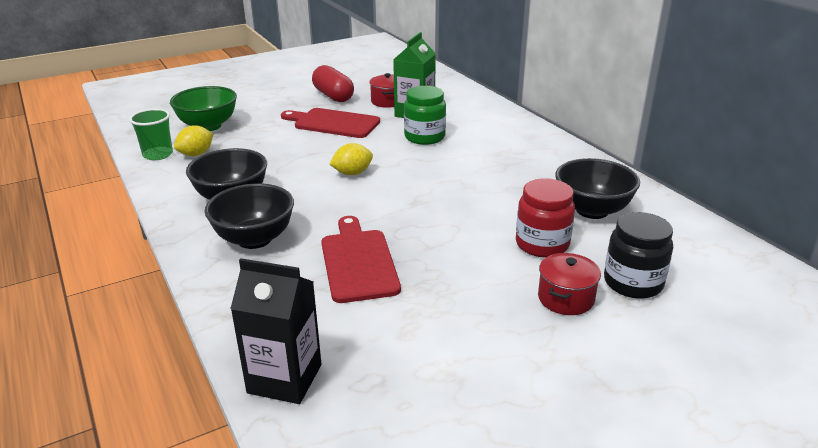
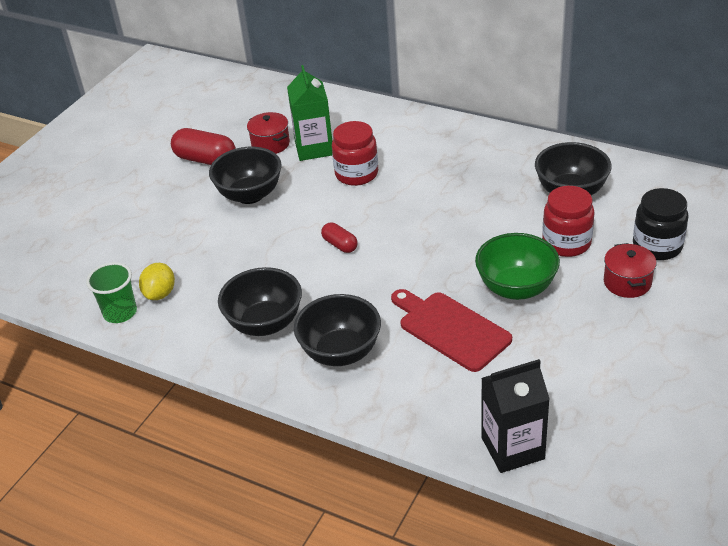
camera: 30 degrees left, 10 degrees up
(208, 126) = (123, 255): green bowl -> green bowl (516, 288)
(333, 123) = (250, 195): red cutting board -> black bowl
(352, 173) = (340, 245): yellow lemon -> red capsule
(424, 137) = (356, 174): green jar -> red jar

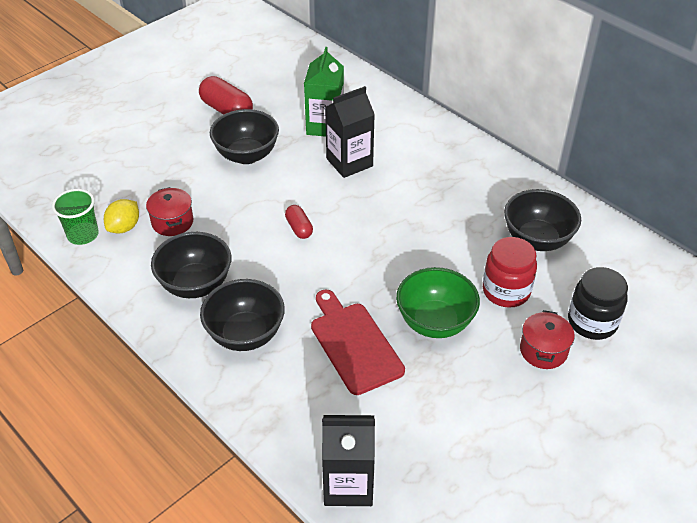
camera: 15 degrees right, 5 degrees up
(270, 144) = (289, 111): red pot -> red pot (172, 222)
(356, 174) = (349, 162): red jar -> black carton

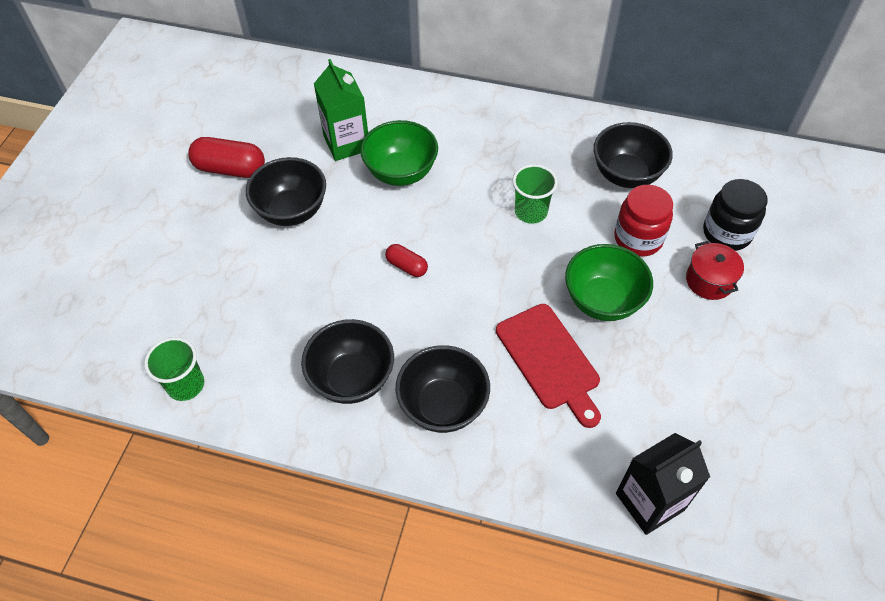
camera: 30 degrees left, 10 degrees up
(124, 227) = (225, 353): yellow lemon -> none
(172, 222) = (273, 322): red pot -> none
(349, 162) = (401, 172): black carton -> green bowl
(354, 344) = (549, 360): red cutting board -> red cutting board turned 150 degrees counterclockwise
(430, 232) = (531, 212): none -> green cup

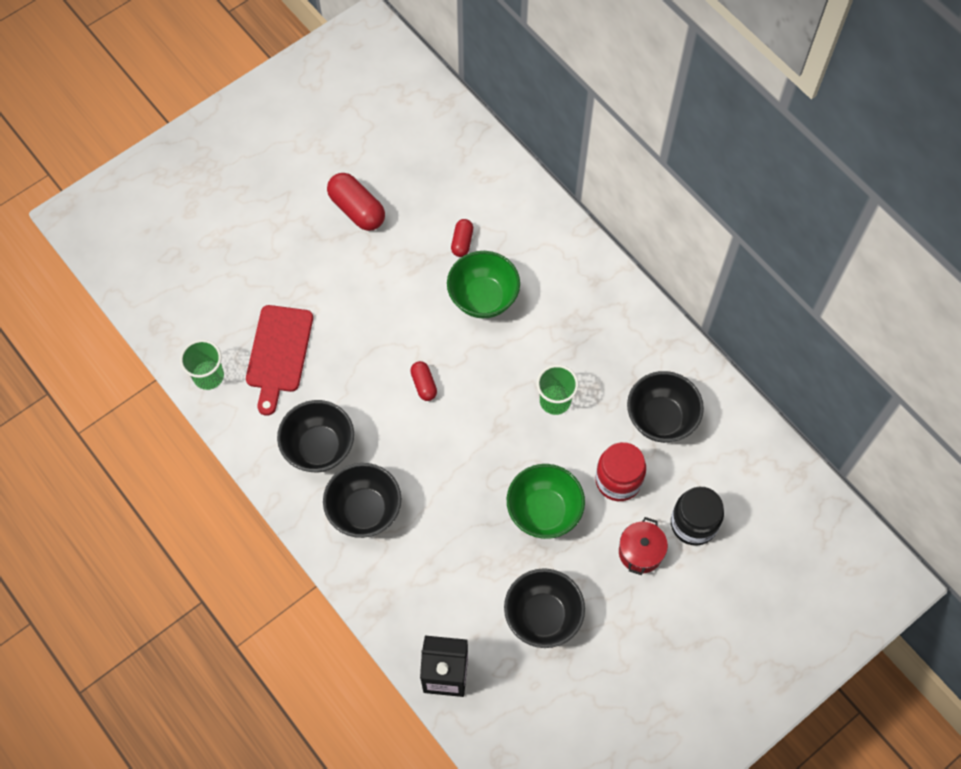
camera: 35 degrees right, 10 degrees up
(292, 211) = (376, 279): black bowl -> black bowl (543, 616)
(346, 143) = (462, 242): green carton -> red capsule
(549, 360) = (465, 530): red cutting board -> red cutting board (278, 353)

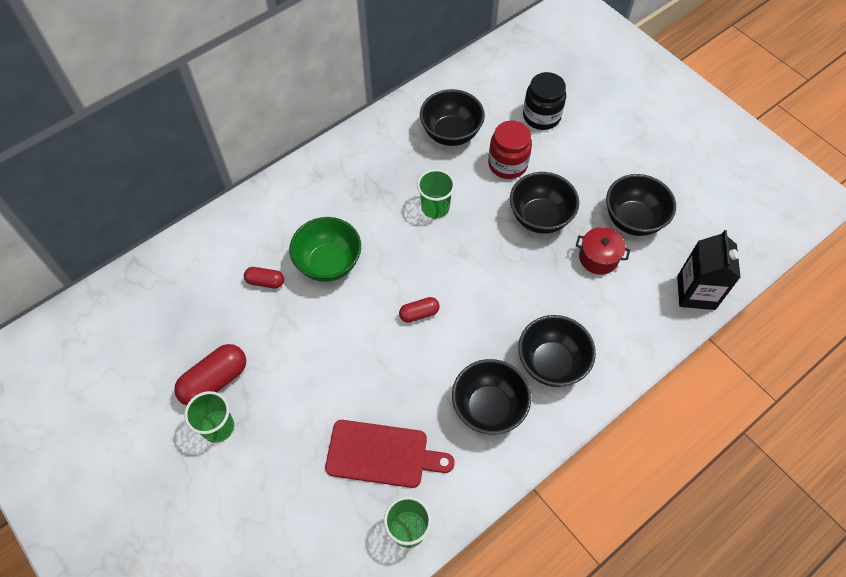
camera: 90 degrees left, 5 degrees down
(312, 217) = (218, 427): none -> green cup
(544, 511) = (540, 217): green bowl -> black bowl
(640, 552) = (569, 151): red pot -> red pot (598, 258)

